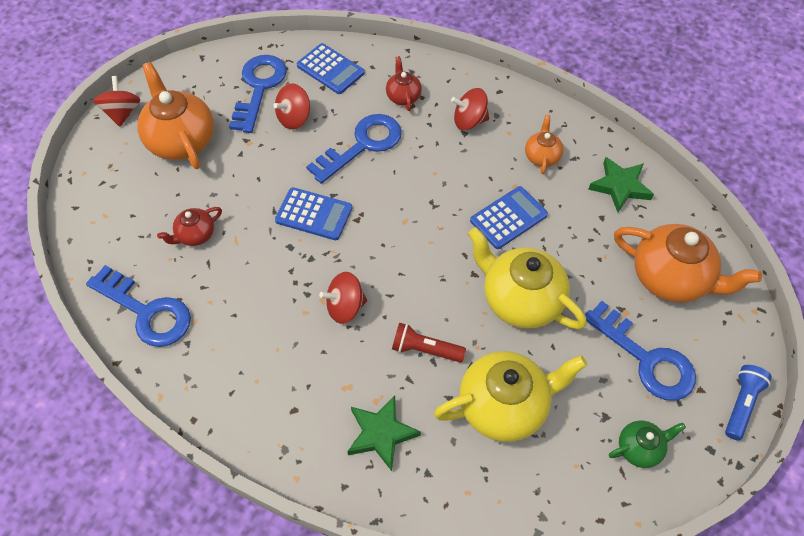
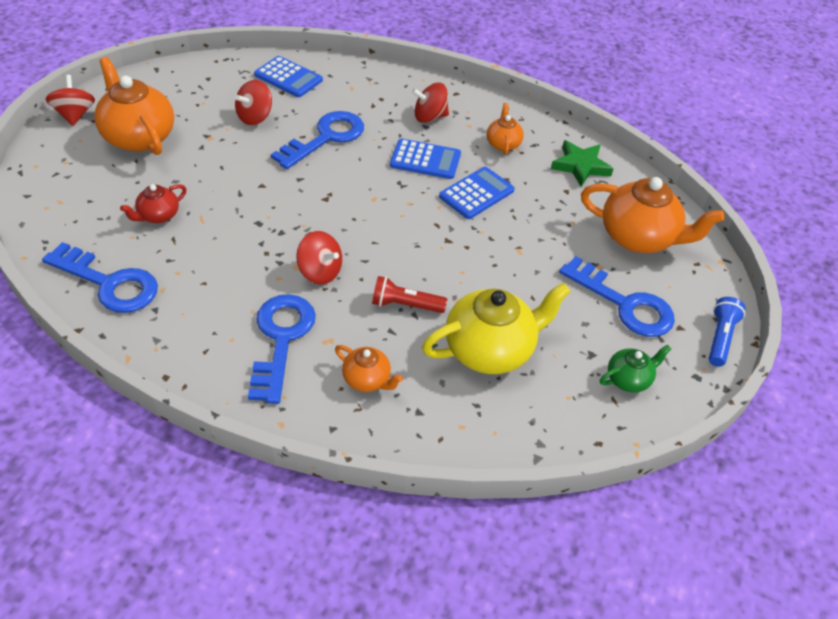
camera: 10 degrees left, 10 degrees down
(259, 88) = (217, 93): blue key -> blue key (281, 339)
(314, 214) = (281, 195): blue calculator -> blue calculator (425, 160)
(345, 307) = (320, 272): red spinning top -> red spinning top turned 120 degrees counterclockwise
(381, 433) = (367, 379): green star -> orange teapot
(403, 96) = (363, 98): red teapot -> none
(520, 300) = (496, 260): yellow teapot -> none

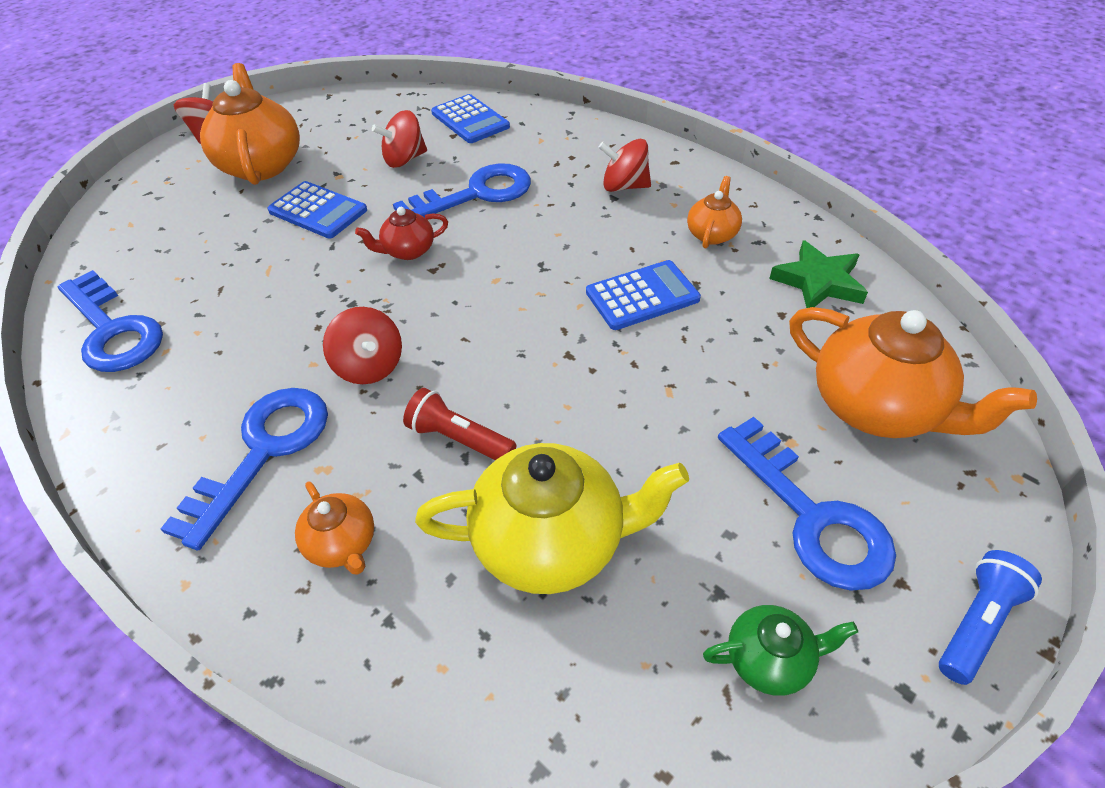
camera: 25 degrees right, 0 degrees up
(158, 215) = (222, 257): red teapot -> red teapot (408, 251)
(425, 160) = (591, 240): blue calculator -> blue calculator (318, 211)

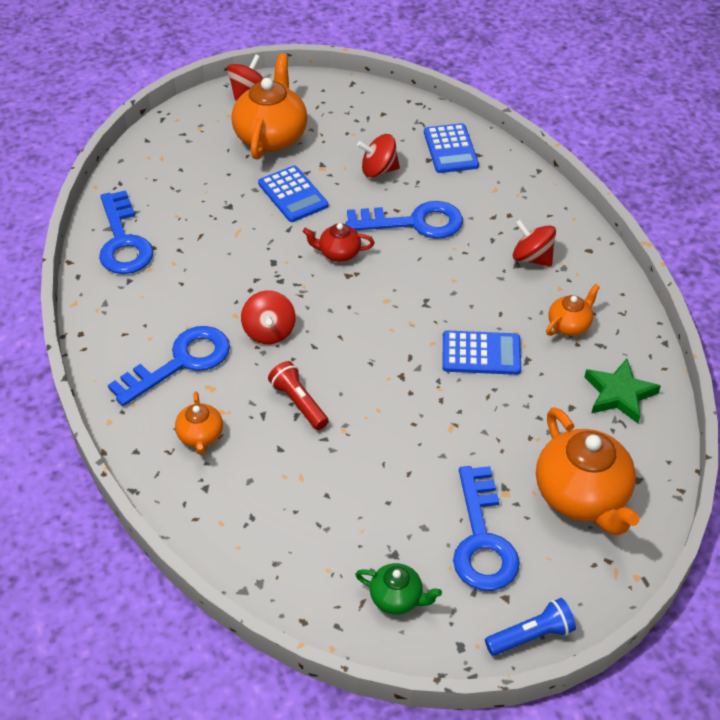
camera: 25 degrees right, 0 degrees up
(551, 542) = (317, 486): yellow teapot -> none

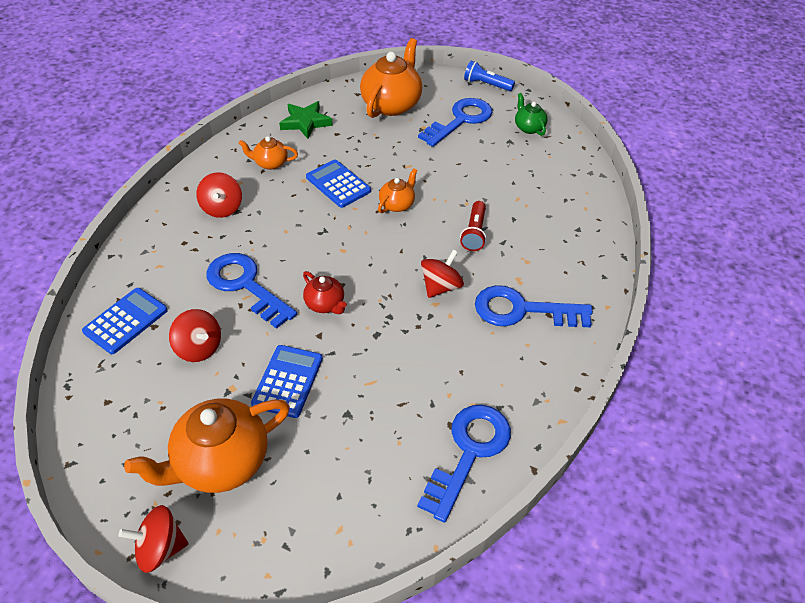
camera: 135 degrees left, 0 degrees up
(200, 436) = (554, 256): orange teapot -> orange teapot (397, 204)

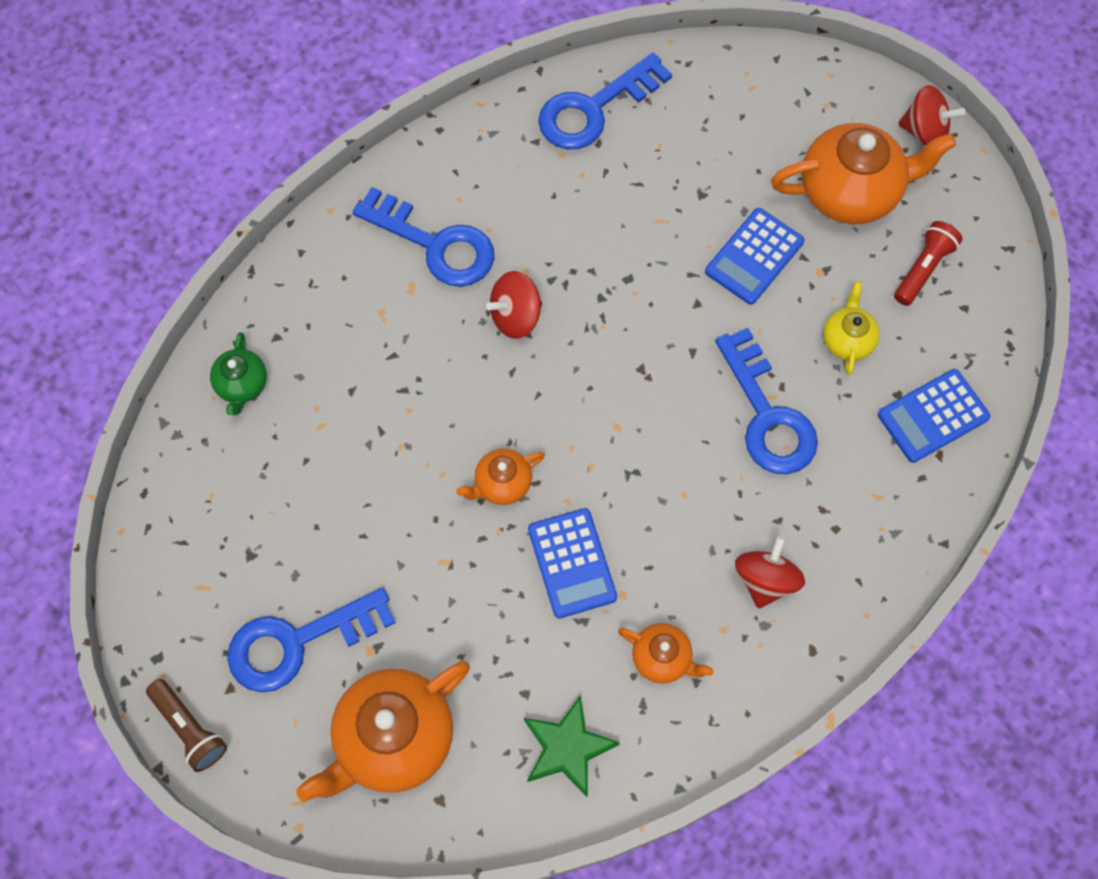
camera: 155 degrees left, 20 degrees up
(199, 348) = (847, 340): red spinning top -> yellow teapot
(325, 304) = (674, 345): red teapot -> none
(474, 233) = (422, 386): red flashlight -> red flashlight (923, 269)
(486, 84) = (189, 728): blue flashlight -> brown flashlight
(529, 128) = (197, 575): green teapot -> green teapot (242, 385)

